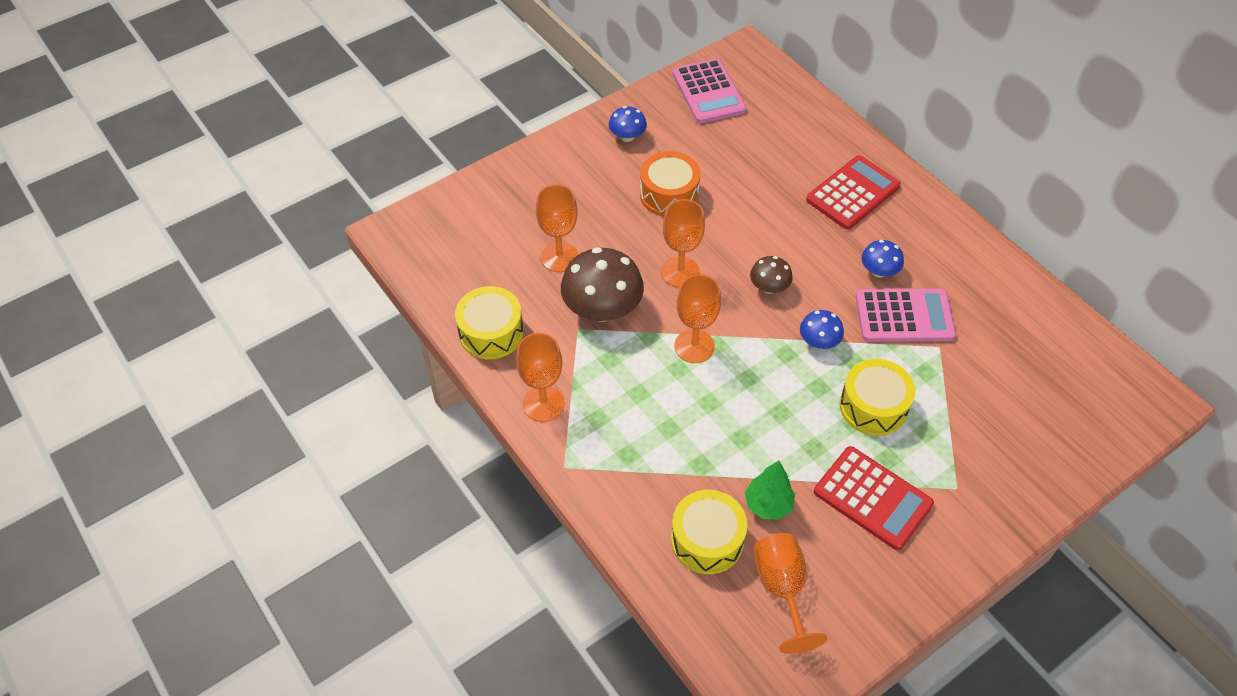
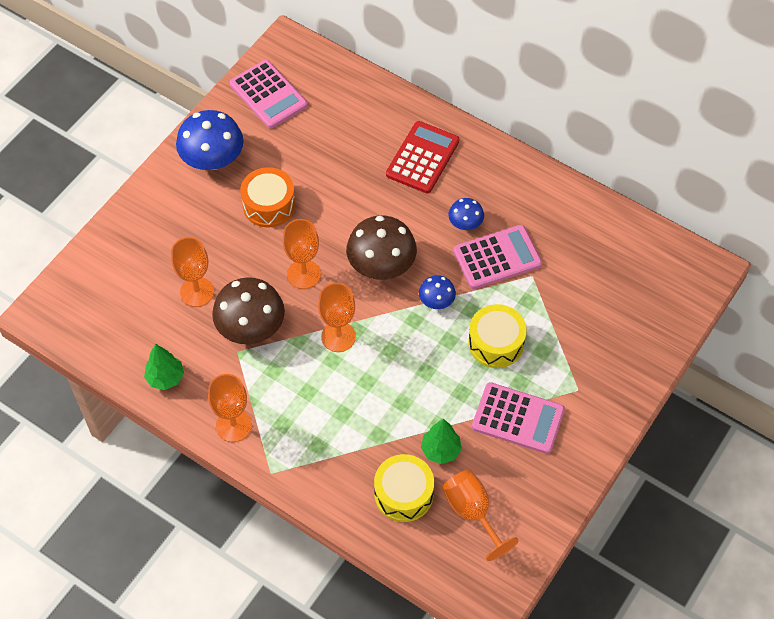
camera: 20 degrees left, 5 degrees up
(491, 332) = (165, 378): yellow drum -> green tree
(627, 136) = (212, 159): blue mushroom -> blue mushroom, size x1.92
(769, 287) = (381, 265): brown mushroom -> brown mushroom, size x1.92
(872, 498) = (518, 418): red calculator -> pink calculator

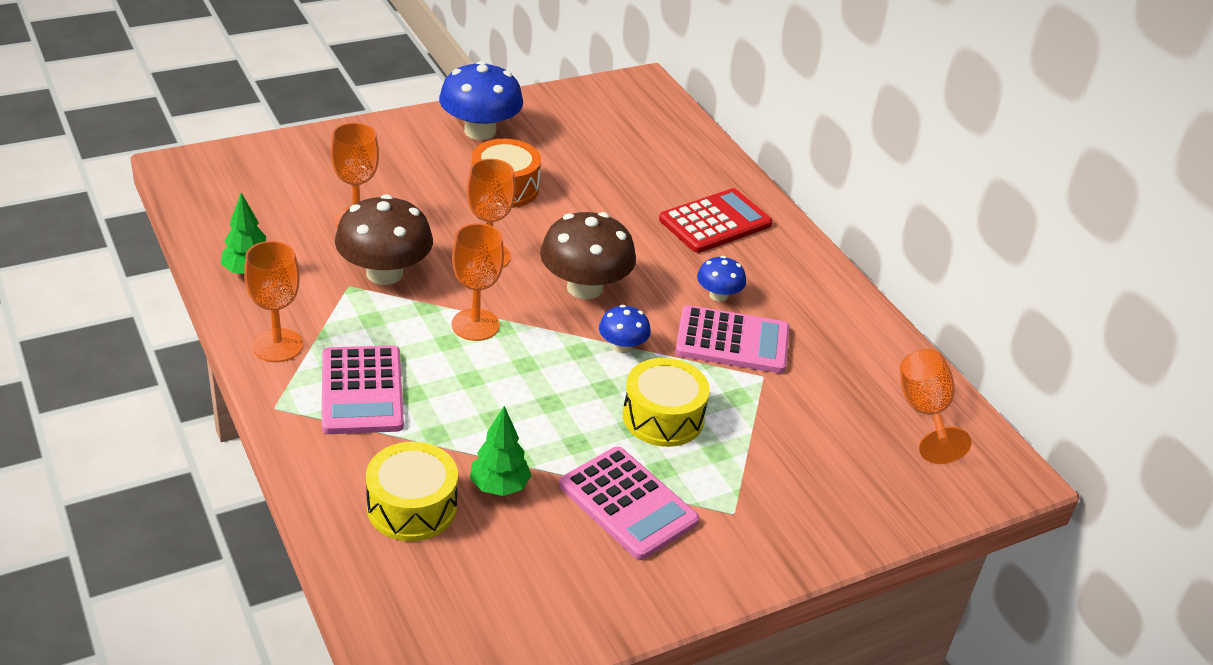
camera: 25 degrees right, 20 degrees down
(268, 95) = (587, 109): pink calculator -> pink calculator (362, 391)
(472, 512) = (482, 570): orange goblet -> orange goblet (924, 412)

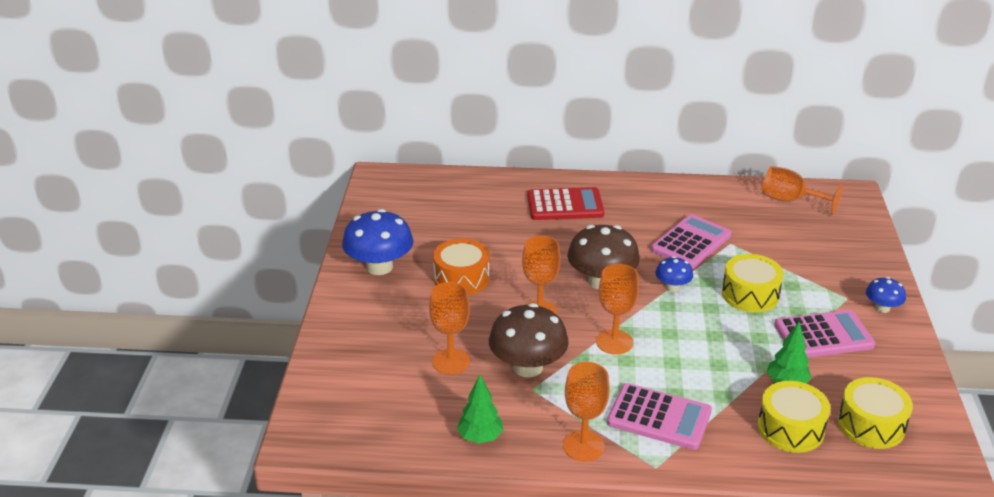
camera: 55 degrees left, 5 degrees down
(468, 583) = (871, 425): none -> yellow drum
(715, 222) = (565, 205): red calculator -> red calculator turned 90 degrees clockwise
(718, 295) = (642, 231): blue mushroom -> blue mushroom (882, 308)

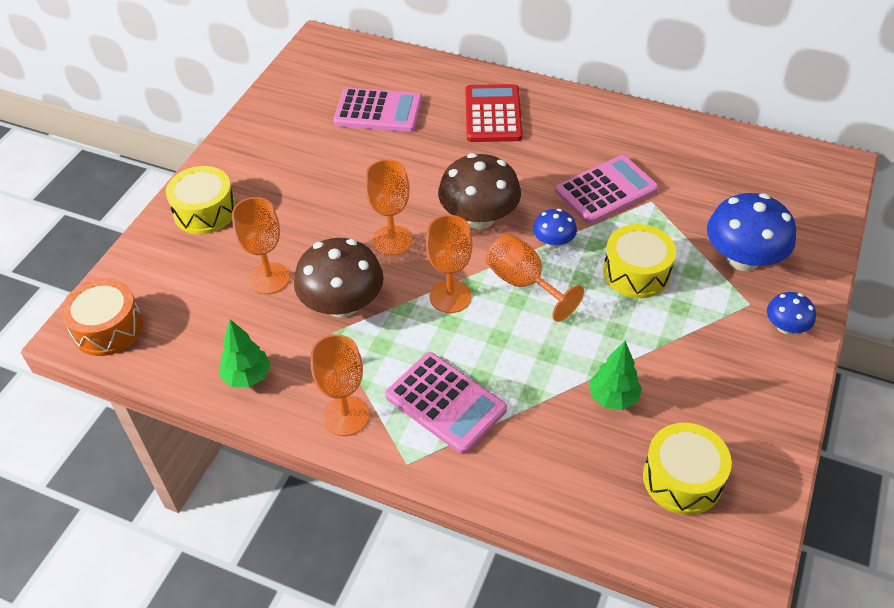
camera: 20 degrees right, 15 degrees up
(379, 267) = (261, 149): blue mushroom -> blue mushroom (742, 259)
(461, 278) = (335, 181): orange drum -> orange drum (108, 328)
(565, 205) = (493, 114): red calculator -> red calculator turned 105 degrees counterclockwise
(790, 200) = (754, 160): orange goblet -> orange goblet (523, 283)
(790, 428) = (584, 457): yellow drum -> yellow drum (205, 211)
(823, 335) = (692, 346): pink calculator -> pink calculator (378, 111)

